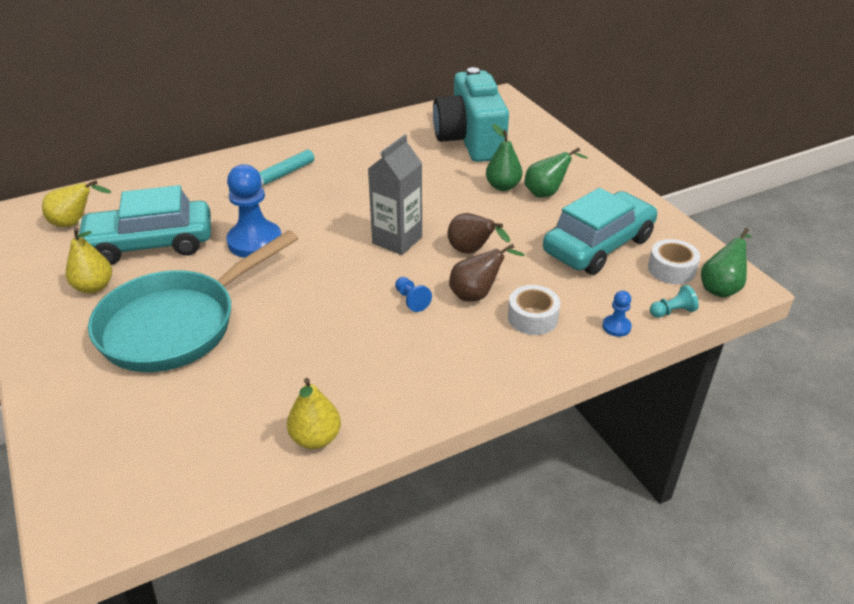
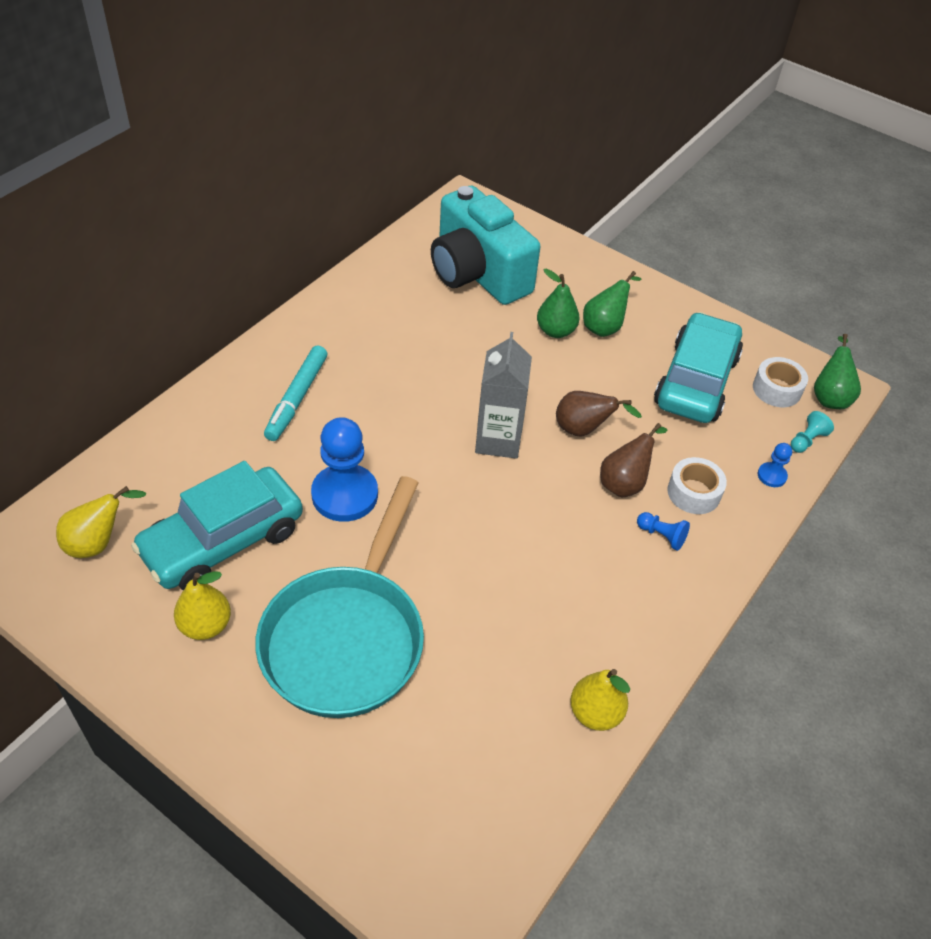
camera: 30 degrees left, 10 degrees up
(411, 300) = (567, 513): blue pawn -> blue pawn (661, 536)

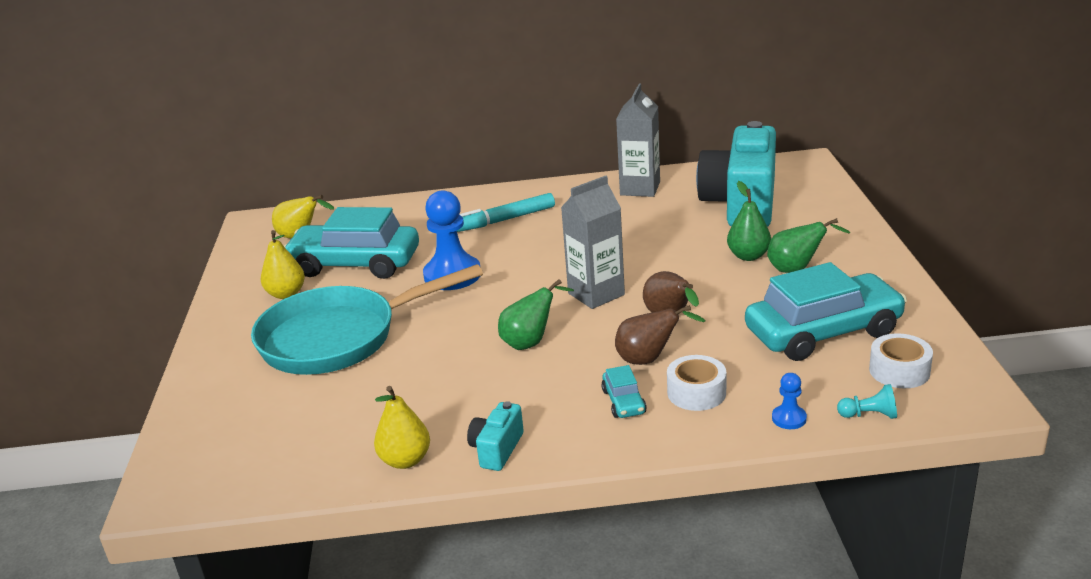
camera: 55 degrees right, 20 degrees down
(370, 295) = (640, 188): none -> grey carton
(642, 647) = (497, 449): none -> turquoise camera
(661, 536) = (623, 402): blue pawn -> turquoise car
(829, 397) = (951, 400): green pear -> green pear (530, 342)

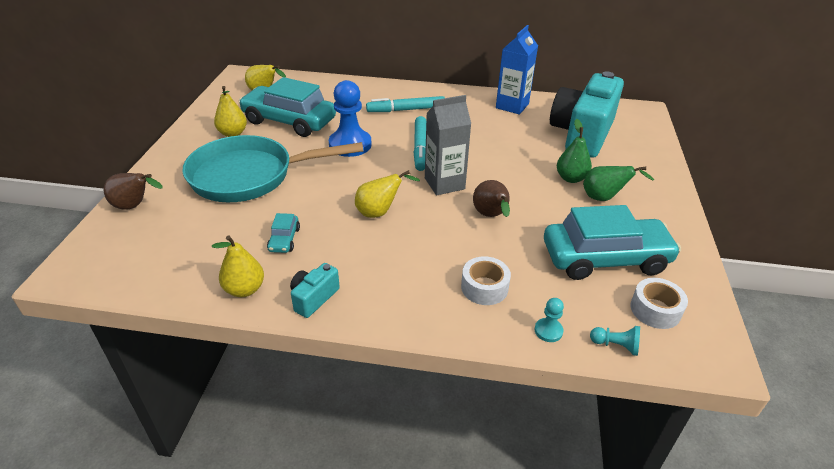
camera: 10 degrees right, 10 degrees up
(530, 342) = (379, 212): green pear -> yellow pear
(545, 260) = (420, 148): none -> turquoise marker
(623, 402) = (425, 281): turquoise car -> turquoise car (284, 239)
(640, 188) = (512, 106): grey carton -> blue carton
(649, 359) = (460, 249): brown pear -> brown pear (135, 206)
(789, 418) = (548, 331): blue pawn -> turquoise pawn

